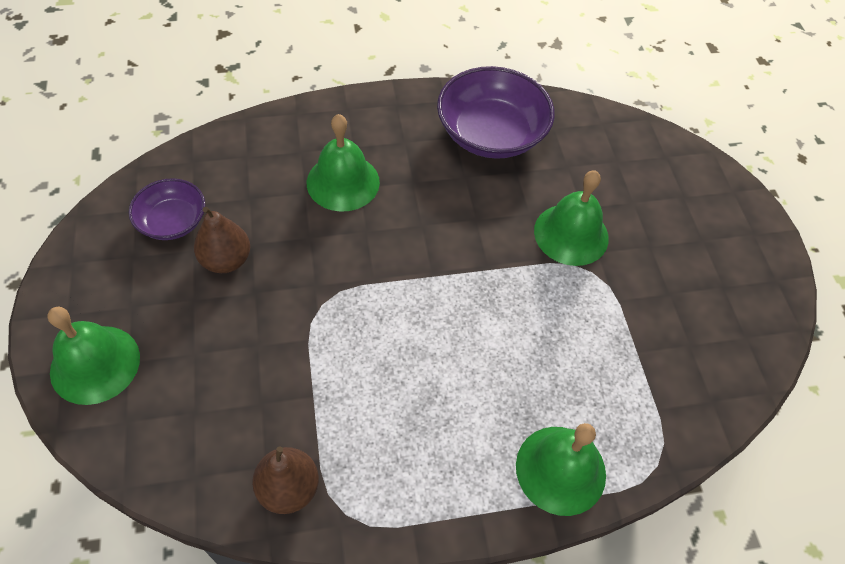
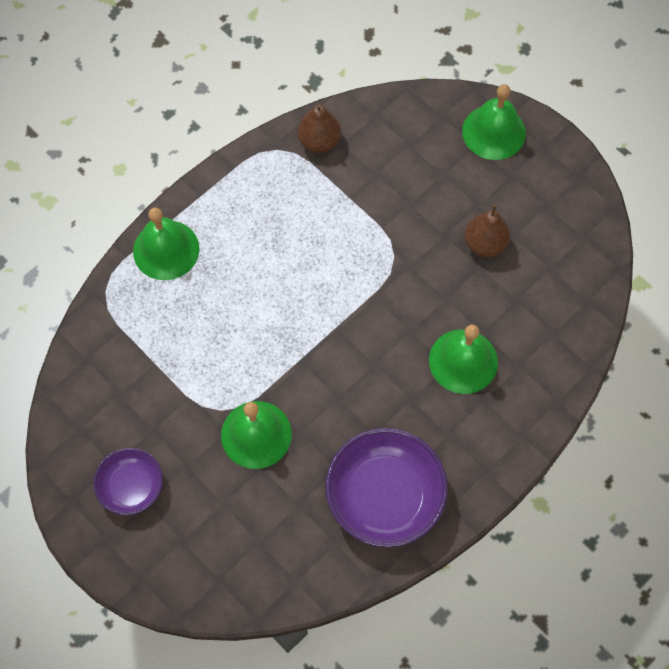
camera: 150 degrees right, 10 degrees up
(172, 221) = (549, 246): purple bowl -> purple bowl (131, 486)

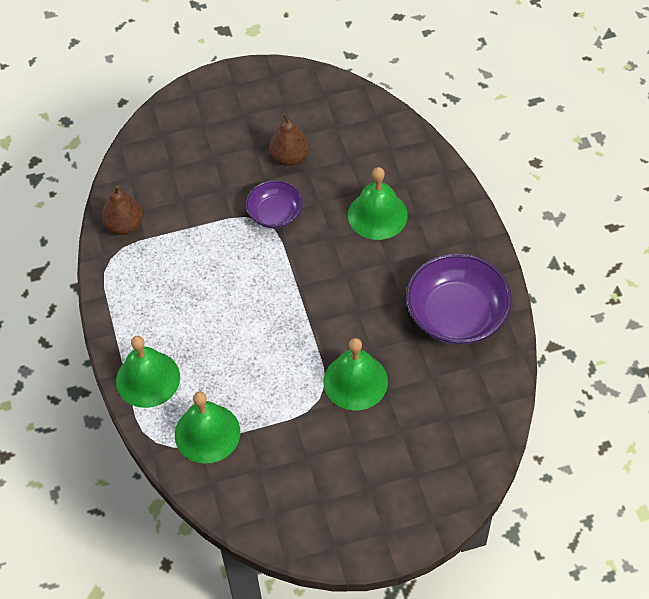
camera: 60 degrees left, 10 degrees down
(131, 486) = (348, 493): purple bowl -> purple bowl (275, 213)
(494, 132) = (199, 108): green bell -> green bell (207, 433)

